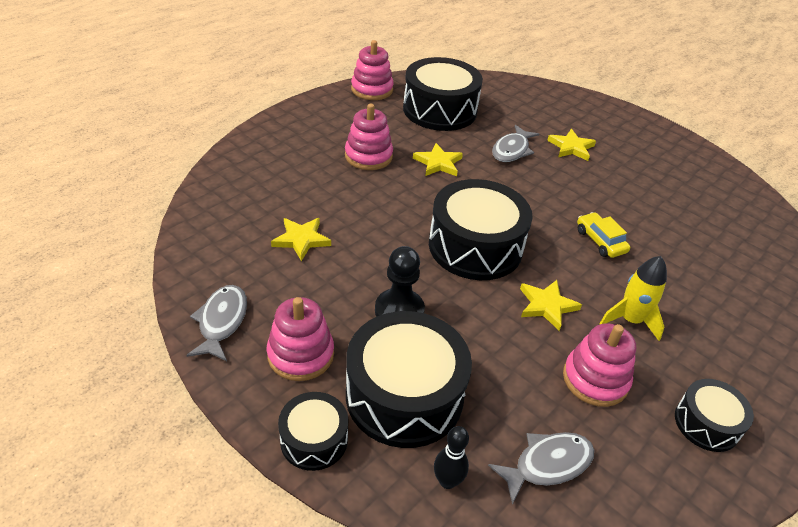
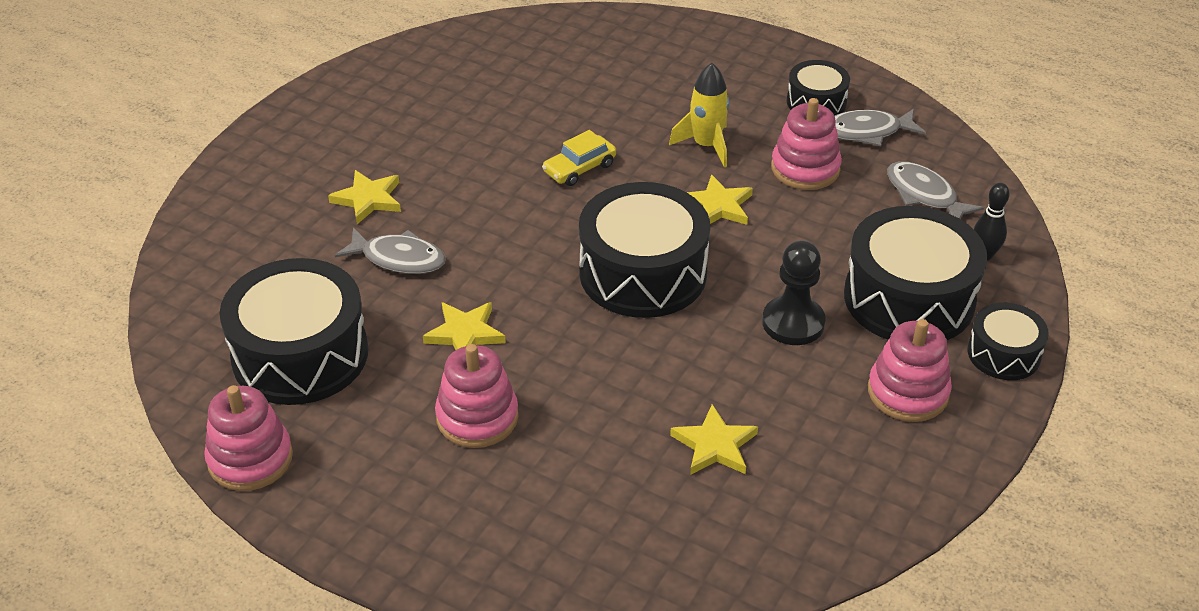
camera: 100 degrees left, 0 degrees up
(221, 322) = (904, 480): grey fish -> grey fish (867, 132)

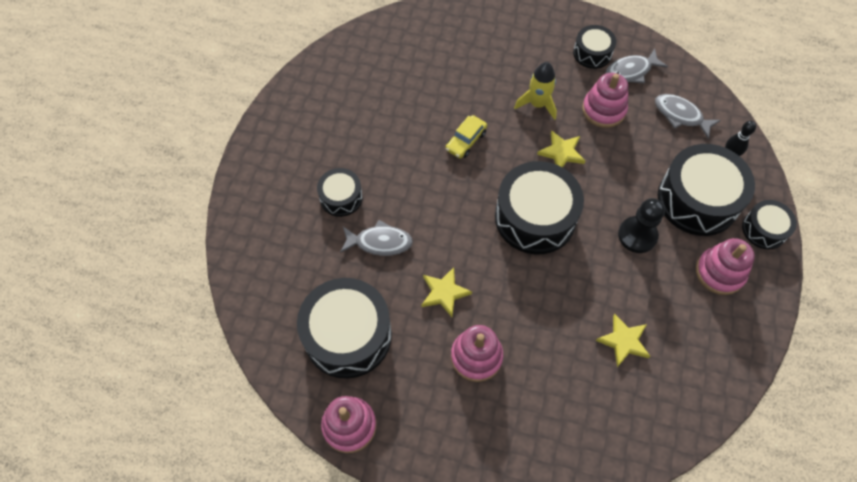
camera: 15 degrees left, 20 degrees up
(368, 199) = (341, 197): yellow star -> black drum

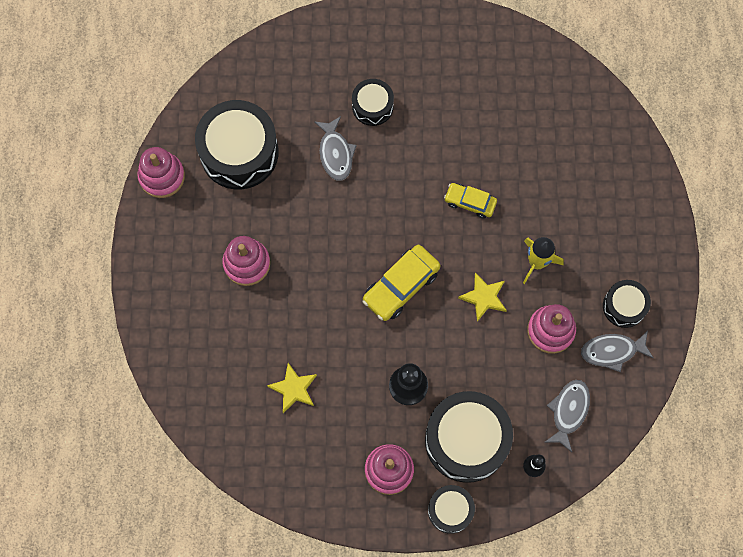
camera: 75 degrees right, 10 degrees up
(444, 292) = (300, 222): yellow star -> none
(535, 217) = (401, 286): black drum -> yellow car
(631, 71) = (612, 351): grey fish -> grey fish turned 60 degrees counterclockwise

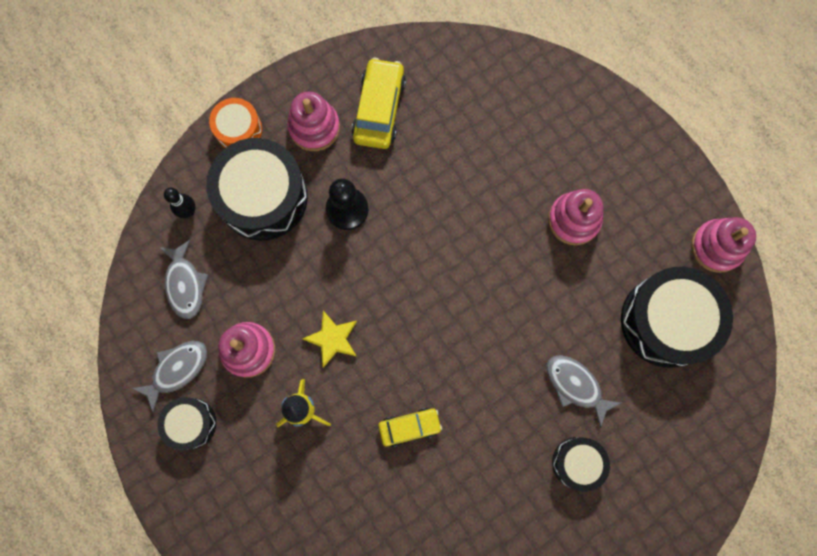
camera: 145 degrees right, 5 degrees up
(294, 388) = (446, 139): yellow star -> none
(401, 286) = (417, 296): yellow car -> yellow car (379, 109)
(450, 510) = (238, 129): black drum -> orange drum

